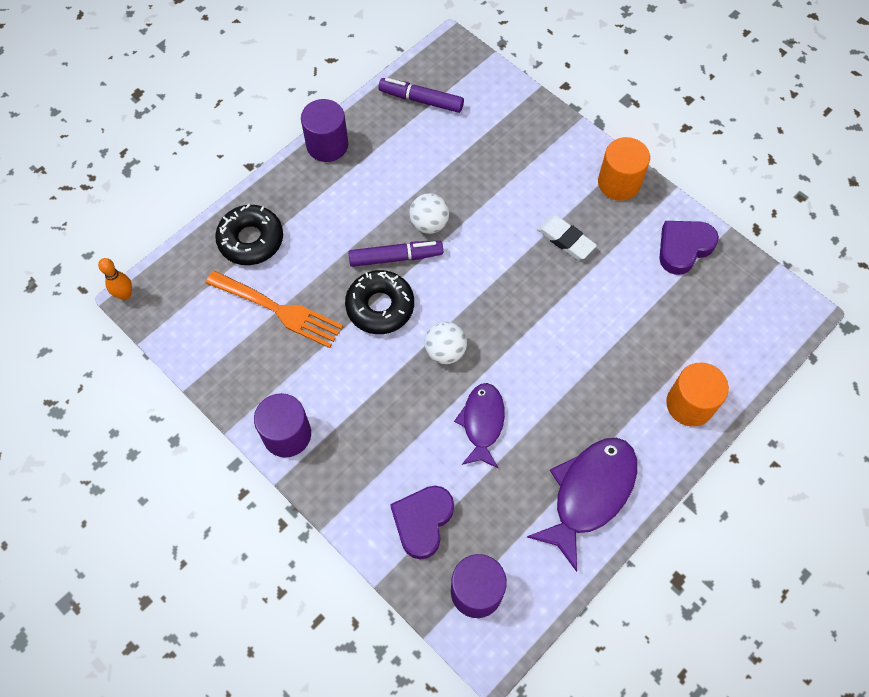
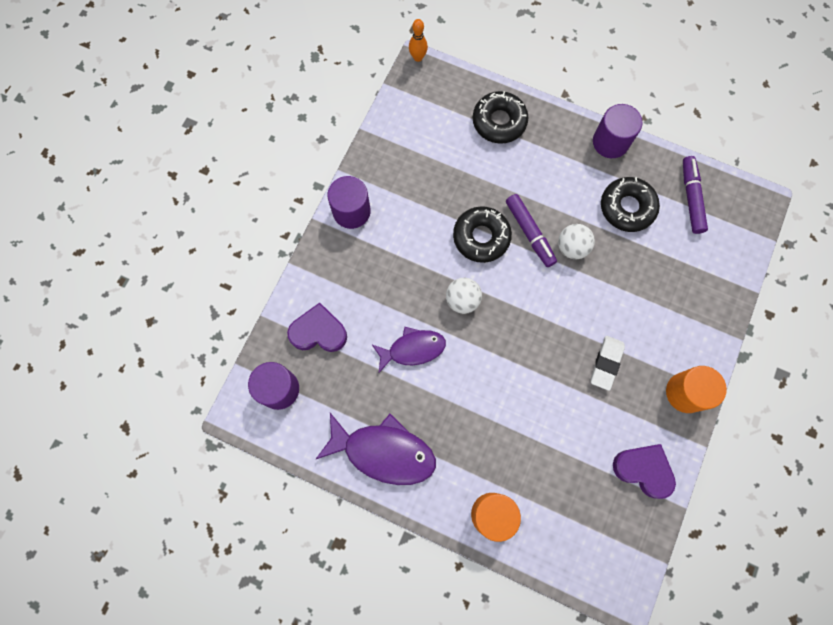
camera: 70 degrees right, 10 degrees up
(279, 310) = (448, 166): orange fork -> none
(407, 158) = (627, 207): none -> black donut

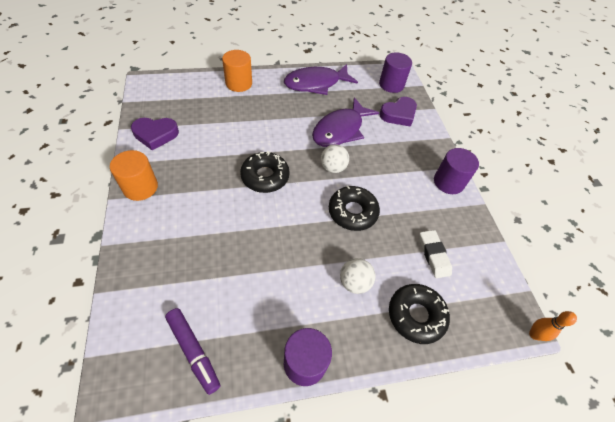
camera: 140 degrees right, 20 degrees down
(412, 349) = (340, 130): purple fish -> purple fish, size x1.55
(529, 233) = (320, 234): purple marker -> none
(572, 247) = (280, 241): white ball -> white ball (354, 282)
(606, 363) = (210, 178): white eraser -> white eraser (433, 255)
(627, 207) = (252, 302): black donut -> black donut (265, 177)

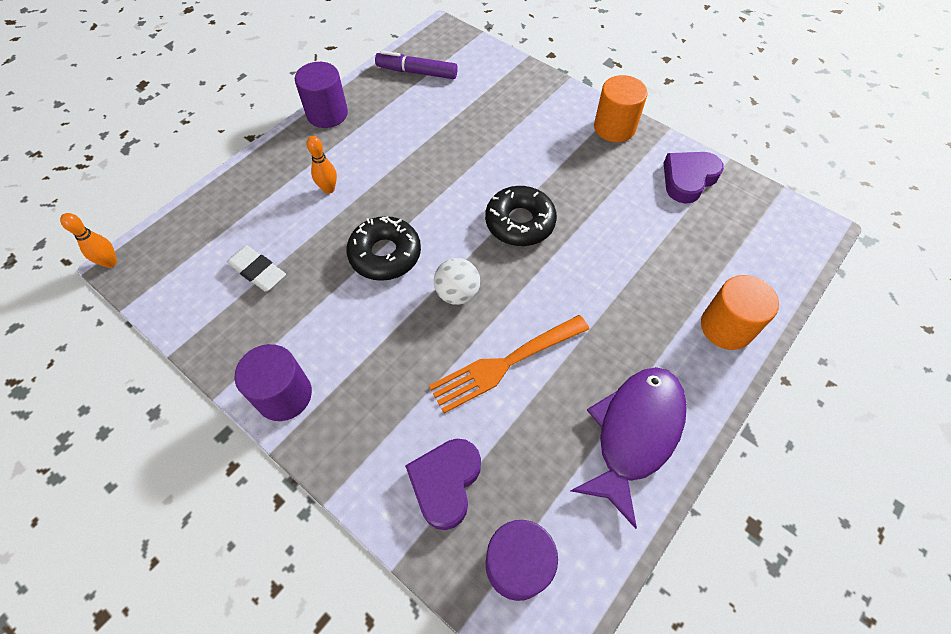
camera: 145 degrees right, 5 degrees up
(340, 130) = (504, 364): purple fish -> orange fork
(354, 282) = (329, 189): white ball -> orange bowling pin
(416, 315) = (249, 201): black donut -> none

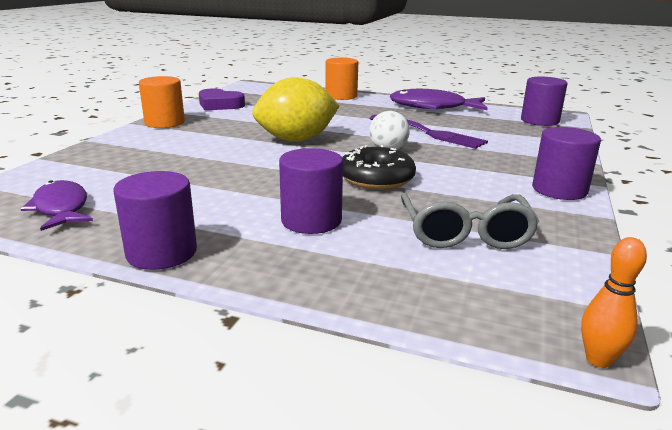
camera: 110 degrees left, 35 degrees down
(257, 271) = (464, 233): white eraser -> grey glasses
(329, 189) = (311, 220): orange bowling pin -> purple cylinder
(417, 72) = (61, 208): purple marker -> purple fish
(445, 483) = (528, 137): purple heart -> none
(504, 364) = (429, 133): orange fork -> purple fork
(520, 222) = (296, 140): black donut -> yellow lemon

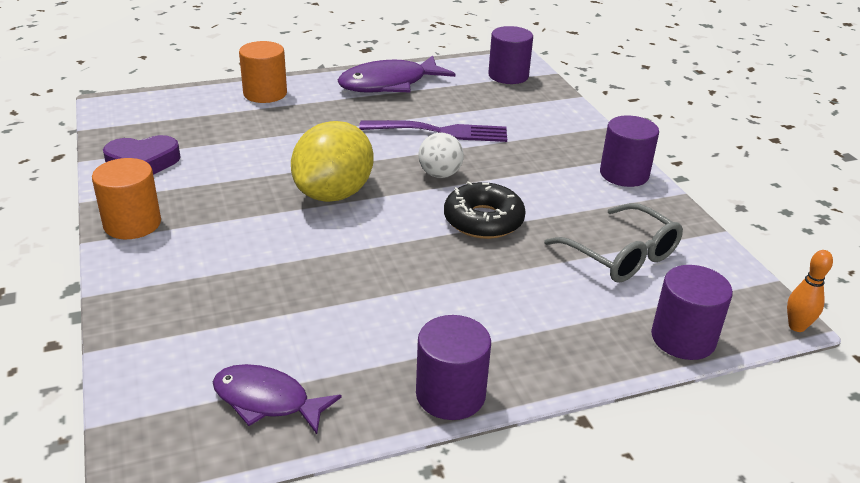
camera: 40 degrees left, 10 degrees up
(311, 220) = (506, 298): purple cylinder -> purple cylinder (683, 338)

